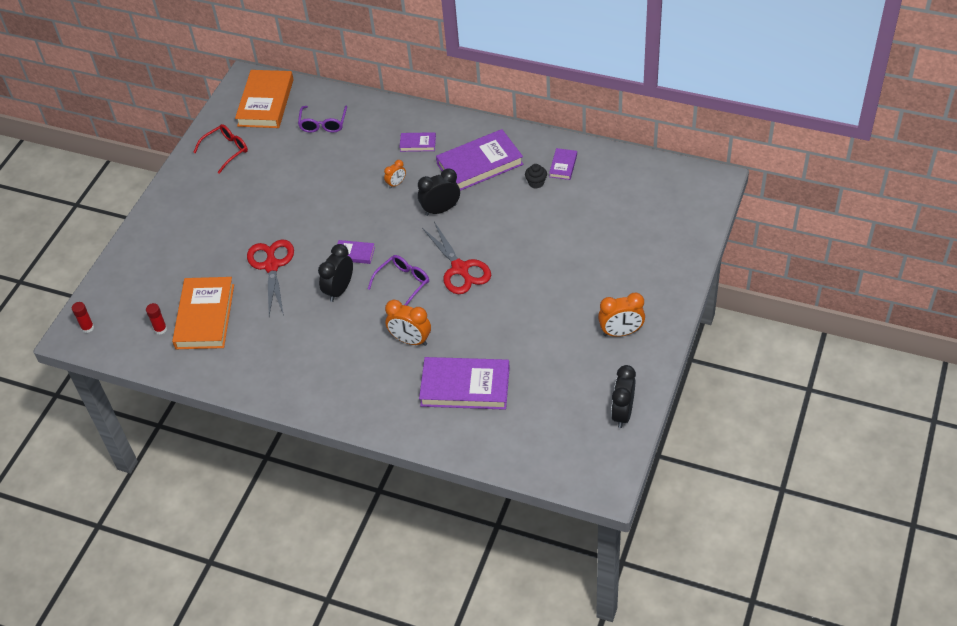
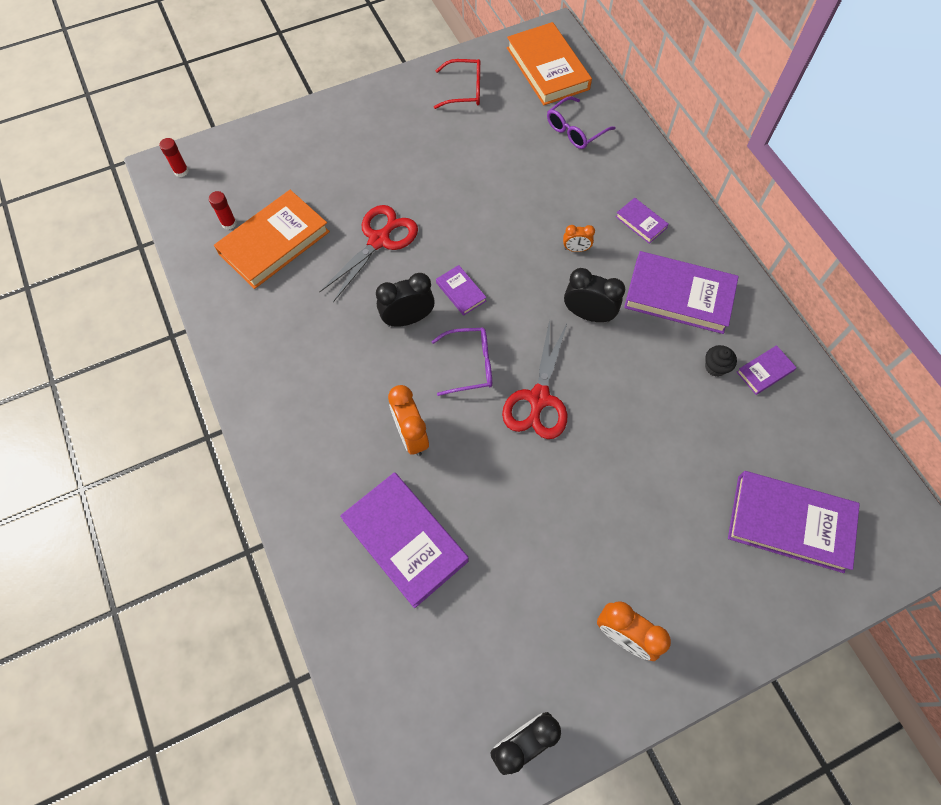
camera: 40 degrees right, 15 degrees up
(265, 102) = (547, 68): orange book -> orange book turned 75 degrees counterclockwise
(646, 222) = (789, 523): none -> purple book

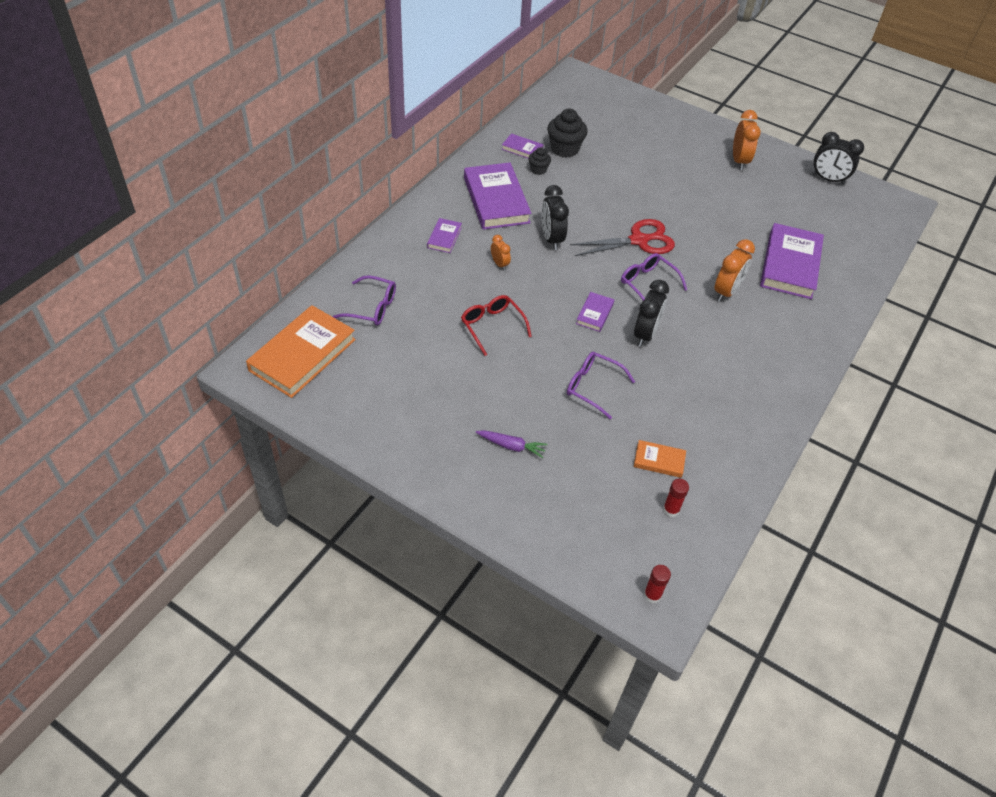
camera: 125 degrees left, 15 degrees down
(274, 243) = (659, 460): orange book -> orange book, size x0.47
(364, 154) = (511, 446): none -> purple carrot
(379, 240) = (592, 387): red scissors -> purple glasses
(408, 319) = (645, 334): black clock -> black clock turned 105 degrees counterclockwise
(464, 90) = (374, 406): red glasses -> red glasses (492, 326)
(745, 420) = (564, 149): none -> black cupcake
(789, 523) = (613, 119): purple book -> none

